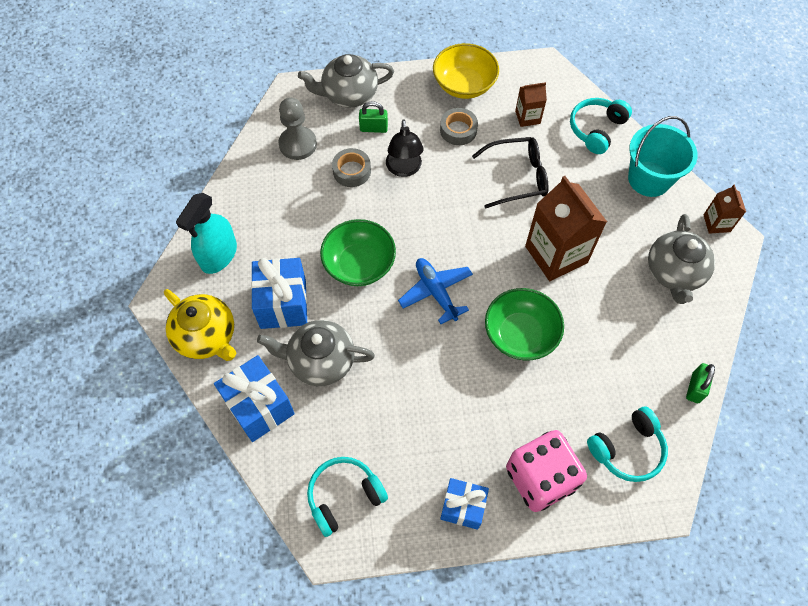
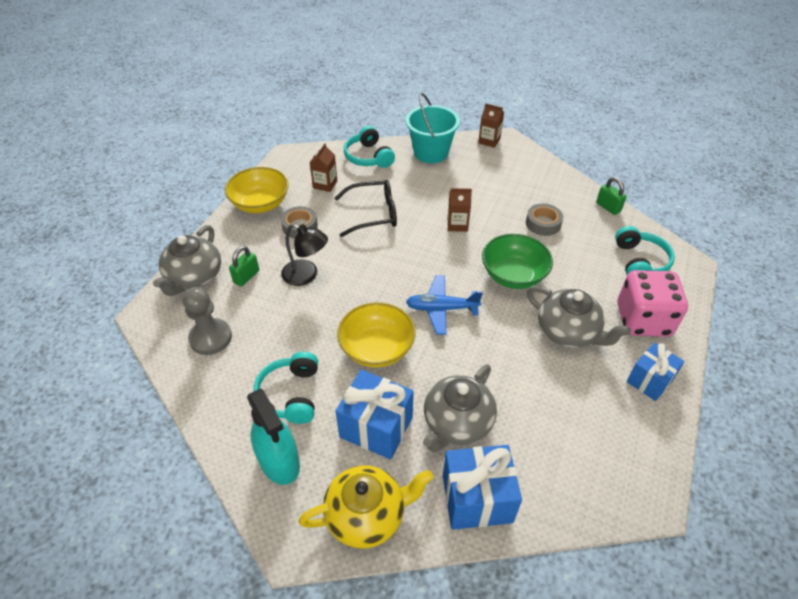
camera: 60 degrees left, 15 degrees down
(344, 496) = (605, 465): turquoise headphones -> turquoise headphones (291, 394)
(352, 171) = (276, 311): grey tape -> grey tape (543, 223)
(359, 264) = (377, 348): green bowl -> yellow bowl
(517, 177) = (373, 214): black glasses -> black glasses turned 60 degrees clockwise
(556, 254) = (457, 224): brown carton -> brown carton, size x0.50
(674, 273) = (514, 176): grey teapot -> grey teapot (568, 332)

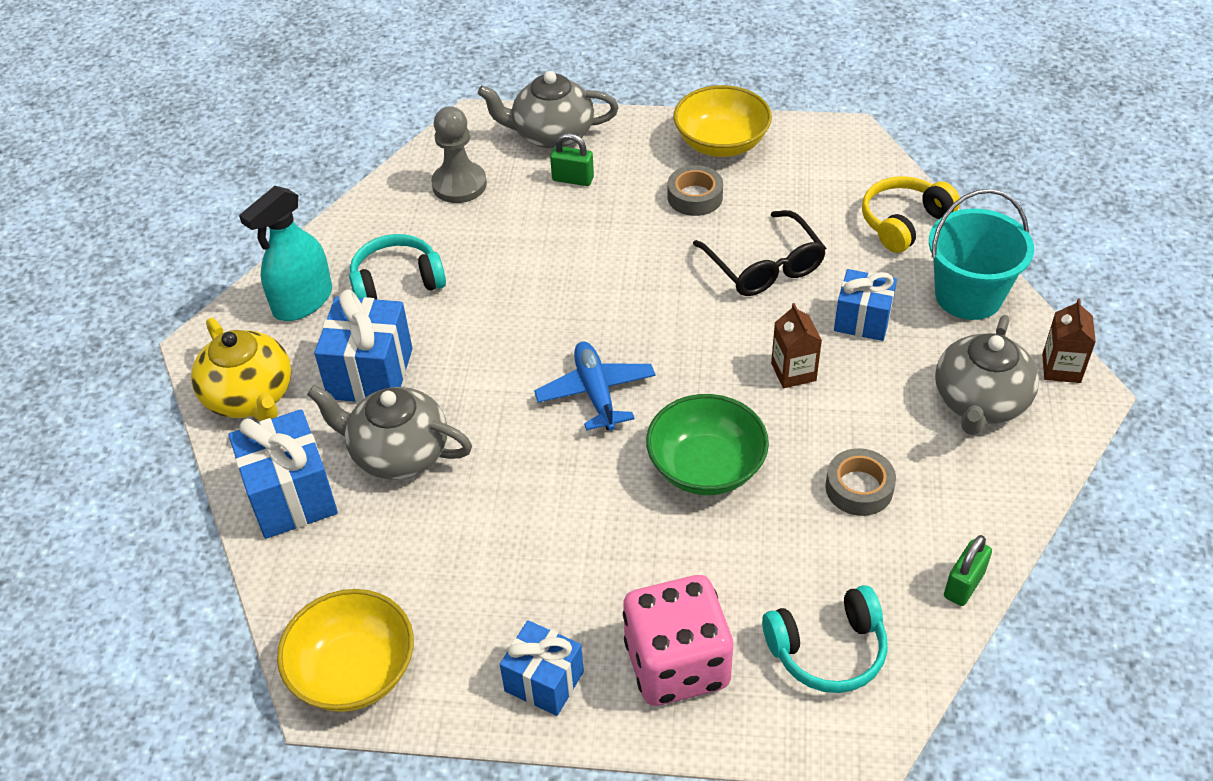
camera: 75 degrees right, 0 degrees up
(306, 275) = (600, 234): black lamp -> none
(325, 184) = (803, 194): brown carton -> none
(368, 157) = (904, 222): turquoise headphones -> yellow headphones
(377, 348) = (495, 341): yellow bowl -> yellow bowl (354, 671)
(431, 190) = (862, 320): none -> blue gift
(568, 332) = (608, 558): grey teapot -> grey teapot (980, 402)

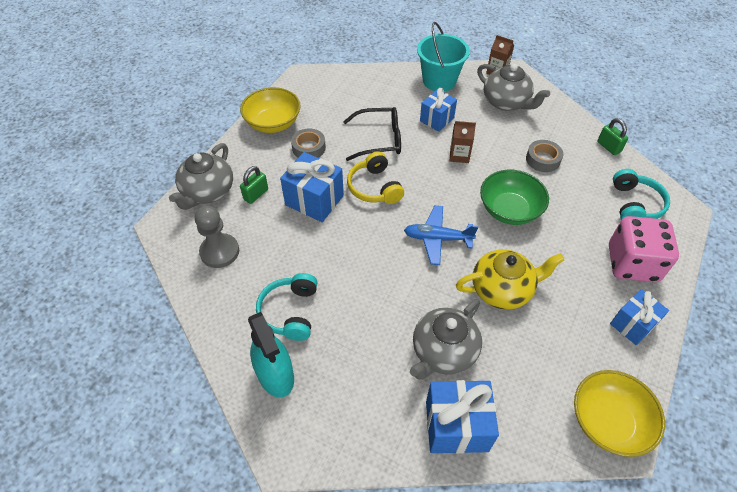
camera: 70 degrees left, 5 degrees up
(250, 397) = (353, 432): yellow teapot -> yellow teapot (502, 289)
(370, 373) = (367, 349): blue gift -> blue gift (314, 200)
(904, 222) = (378, 82): yellow headphones -> yellow headphones (374, 187)

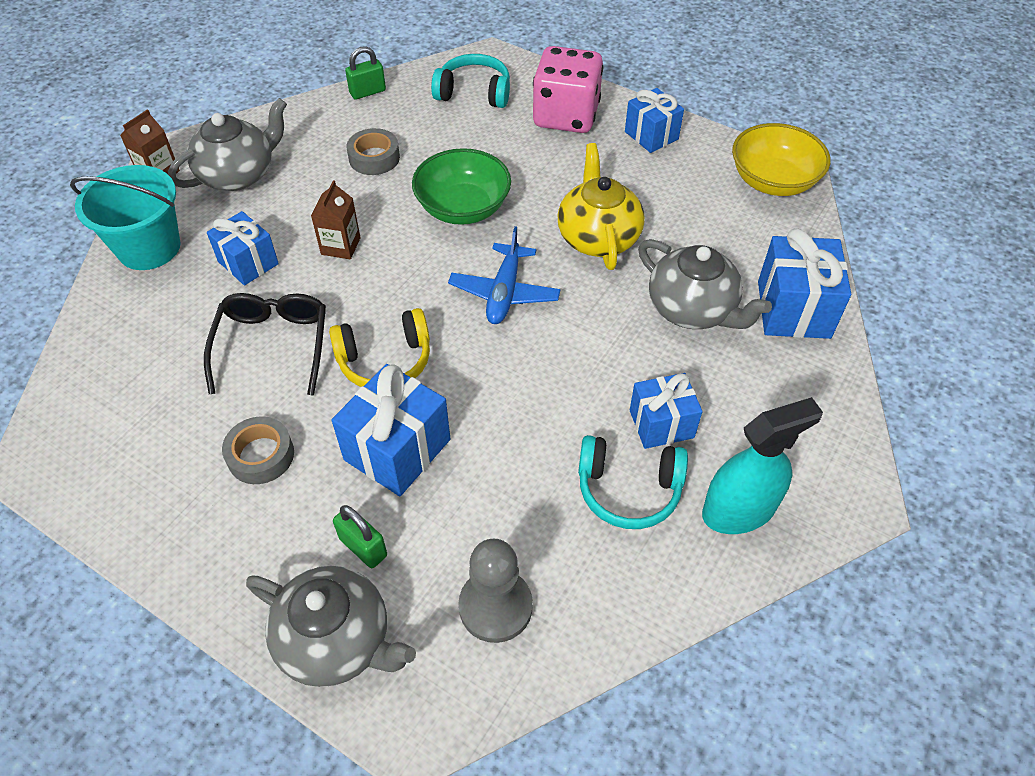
camera: 85 degrees left, 0 degrees up
(273, 123) = (167, 519): yellow bowl -> none
(340, 330) = (661, 424): none -> blue gift

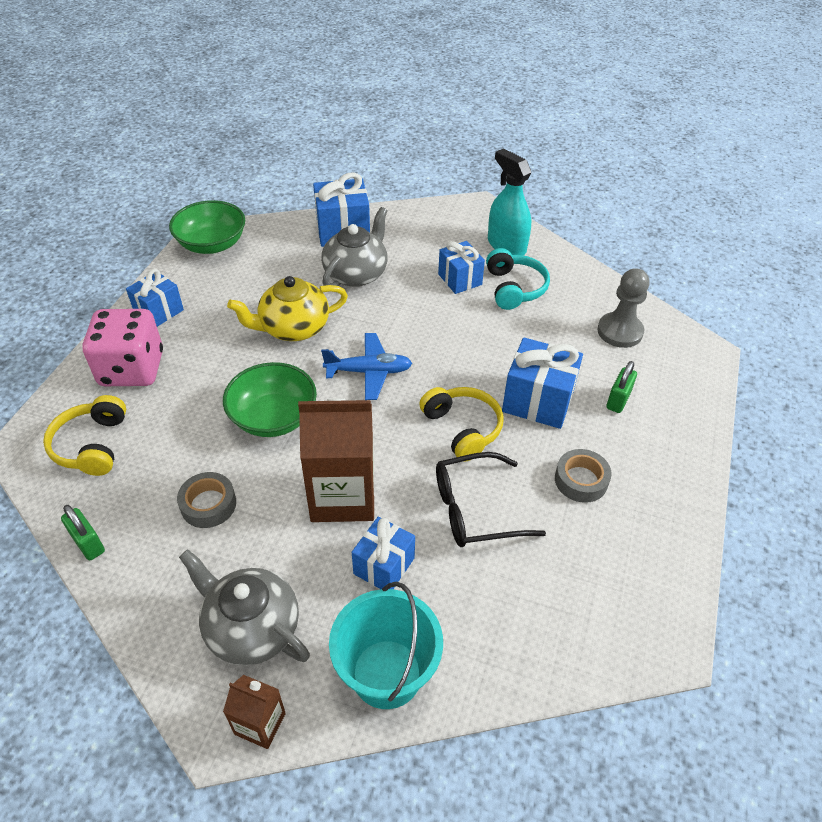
camera: 105 degrees left, 5 degrees down
(337, 640) = (683, 396): grey teapot -> none
(340, 246) = (343, 495): brown carton -> brown carton, size x2.01
(474, 92) = (92, 445): turquoise headphones -> yellow headphones
(773, 181) = (212, 244): yellow bowl -> green bowl

